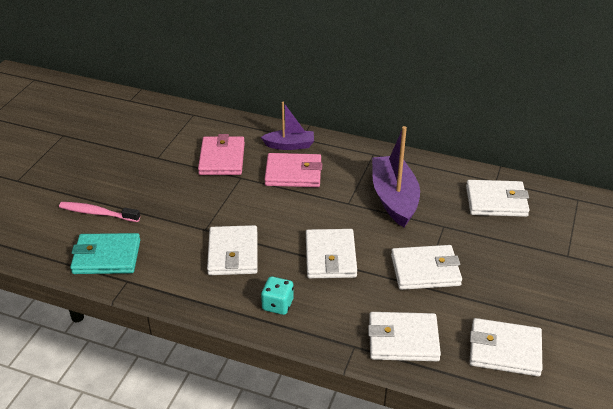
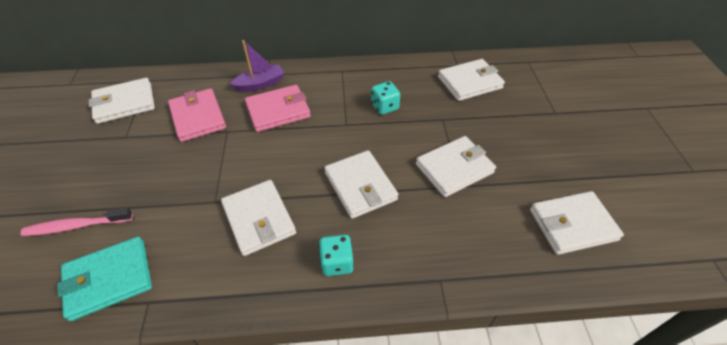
camera: 25 degrees left, 10 degrees up
(394, 198) = (384, 107): purple boat -> turquoise dice
(403, 340) = (480, 252): white wallet -> white wallet (124, 103)

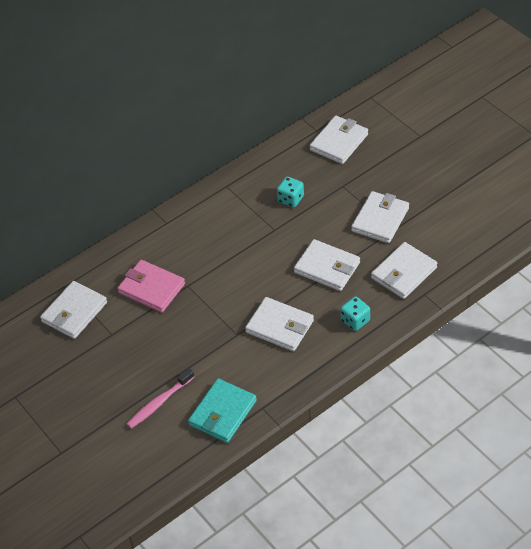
camera: 30 degrees left, 0 degrees up
(260, 84) = (170, 234): purple boat -> none
(278, 111) = (210, 248): pink wallet -> none
(572, 225) = (479, 216): white wallet -> white wallet (404, 273)

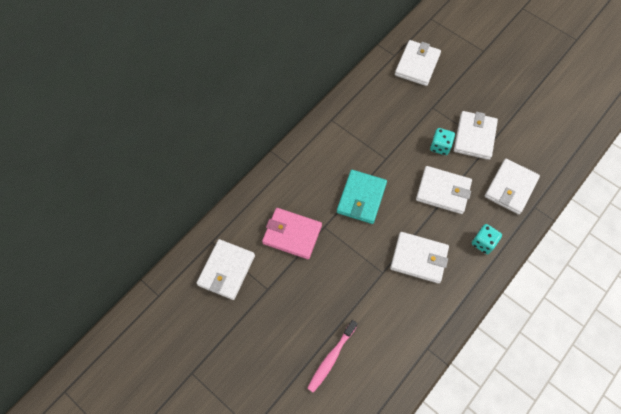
camera: 15 degrees left, 15 degrees up
(223, 413) = (393, 360): turquoise wallet -> turquoise wallet (361, 198)
(290, 199) = (391, 126): turquoise dice -> turquoise dice (440, 146)

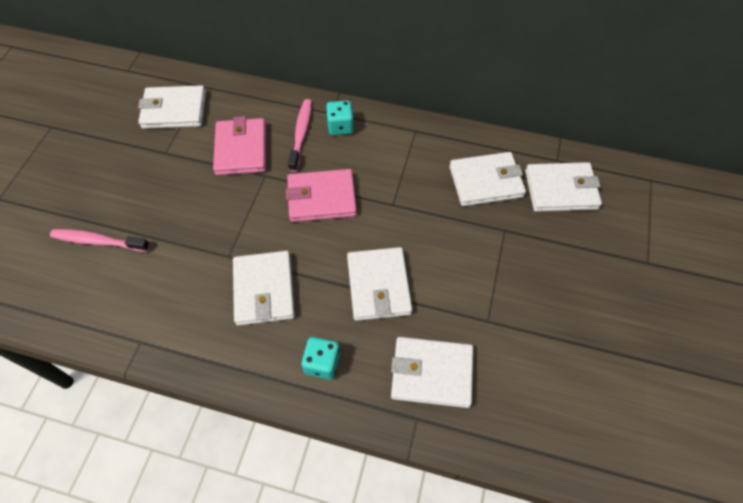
camera: 65 degrees right, 5 degrees down
(298, 190) = (301, 134): none -> pink toothbrush
(361, 198) = (321, 198): turquoise wallet -> pink wallet
(440, 146) = (447, 259): turquoise dice -> turquoise dice (340, 127)
(474, 137) = (489, 297): white wallet -> white wallet (485, 181)

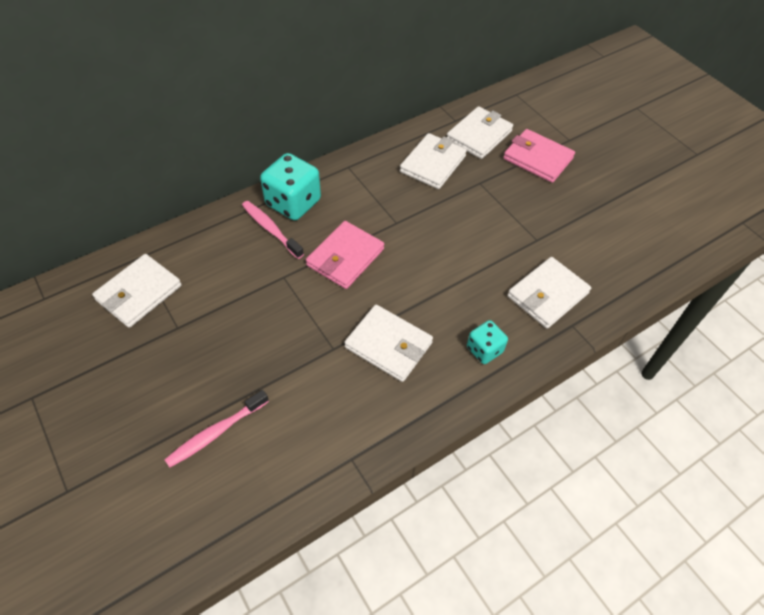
camera: 50 degrees left, 5 degrees down
(241, 149) = (239, 275): pink wallet -> pink wallet (537, 158)
(340, 127) = (293, 203): turquoise dice -> turquoise dice, size x1.75
(378, 286) = (454, 276): white wallet -> none

